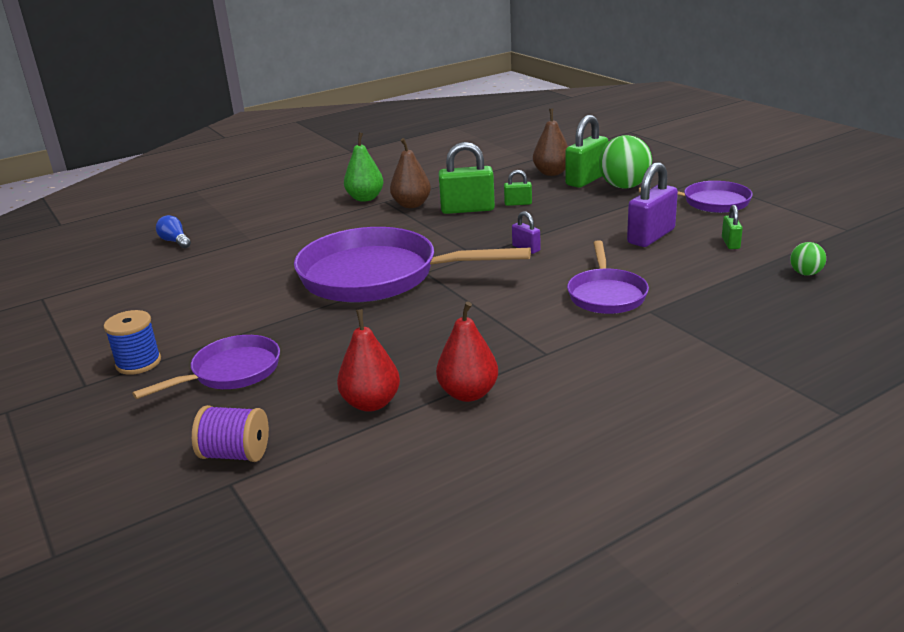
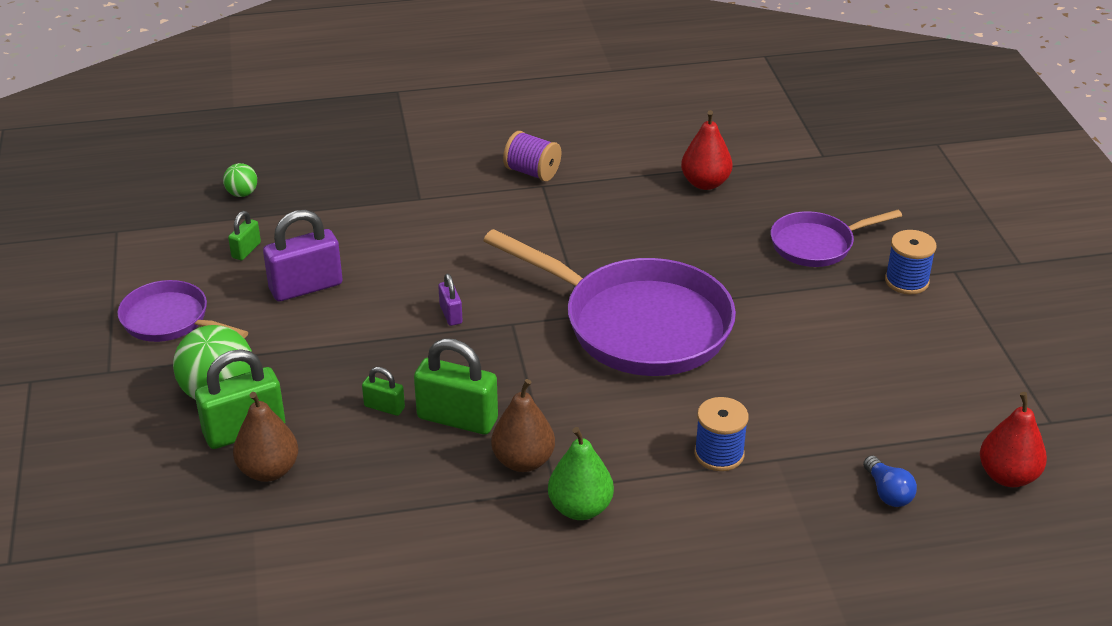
camera: 160 degrees left, 10 degrees up
(235, 454) = (817, 173): purple spool -> purple spool (532, 172)
(289, 232) = (719, 454): none -> blue spool
(468, 393) = (627, 170): red pear -> red pear (1007, 476)
(606, 295) = (436, 226): purple pan -> none

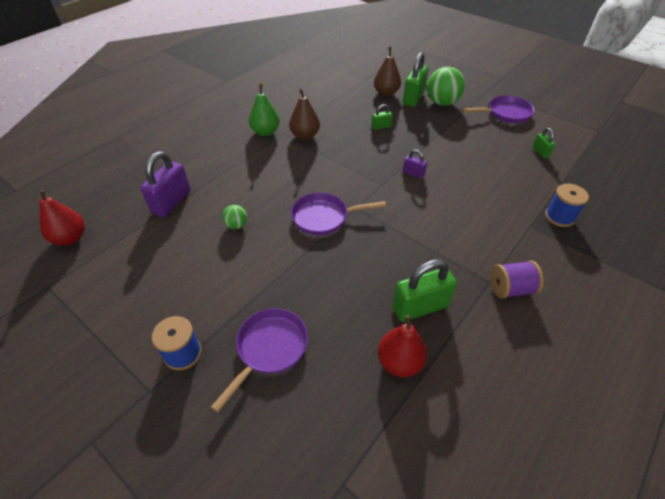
camera: 140 degrees right, 10 degrees up
(242, 194) = (601, 175): green ball -> green ball (236, 225)
(306, 287) = (488, 151): purple padlock -> purple padlock (171, 202)
(457, 419) = (349, 136): green padlock -> green padlock (420, 307)
(637, 325) = (324, 217): purple pan -> purple pan, size x0.53
(719, 454) = (227, 177): blue spool -> blue spool (559, 217)
(887, 492) = (135, 199): blue light bulb -> none

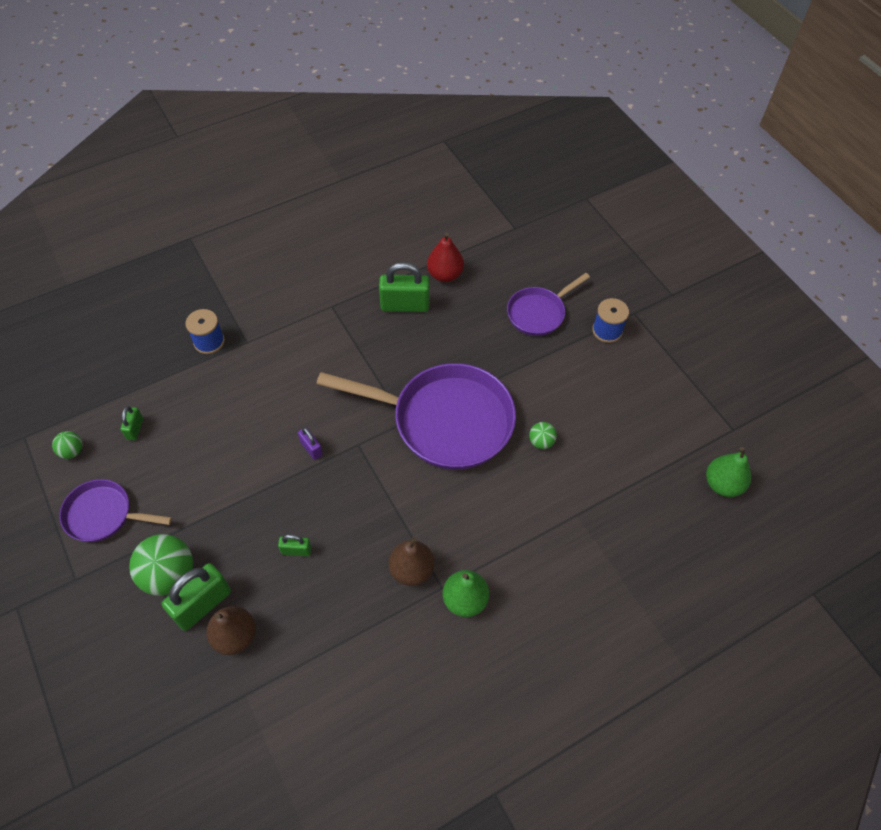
camera: 160 degrees left, 10 degrees up
(70, 238) = (722, 484): red pear -> green pear
(171, 202) = (610, 501): purple padlock -> none
(324, 217) = (445, 421): purple pan -> purple pan, size x1.89
(511, 289) = (320, 295): purple spool -> none
(562, 132) = (72, 451): none -> green ball

